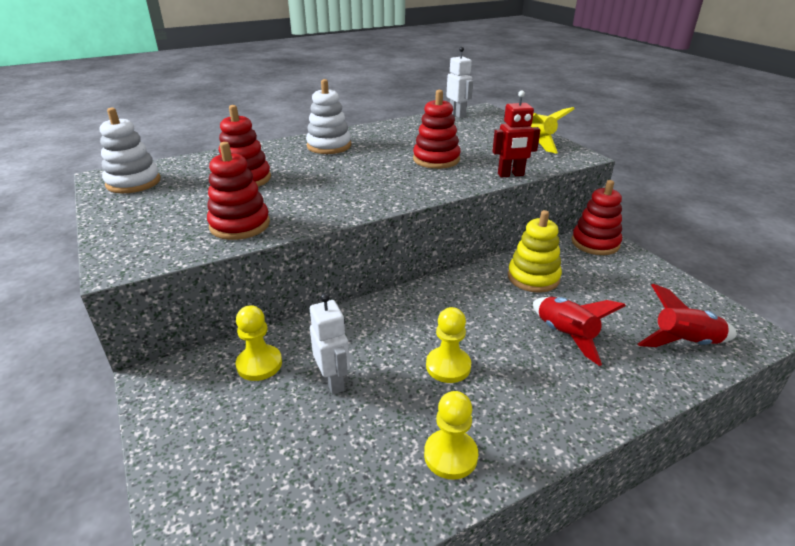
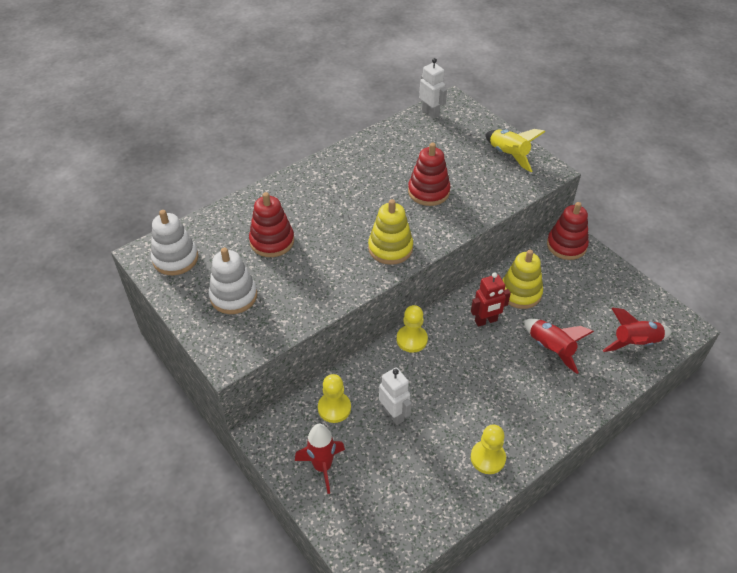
camera: 10 degrees left, 15 degrees up
(208, 431) = (322, 467): none -> red rocket
(240, 225) = (296, 302): red stacking toy -> none
(329, 146) = (326, 181): white stacking toy -> white stacking toy (233, 296)
(374, 194) = (390, 248): none -> yellow stacking toy
(448, 366) = (471, 389): yellow pawn -> yellow pawn (412, 339)
(511, 175) = (496, 207): red robot -> red robot (486, 321)

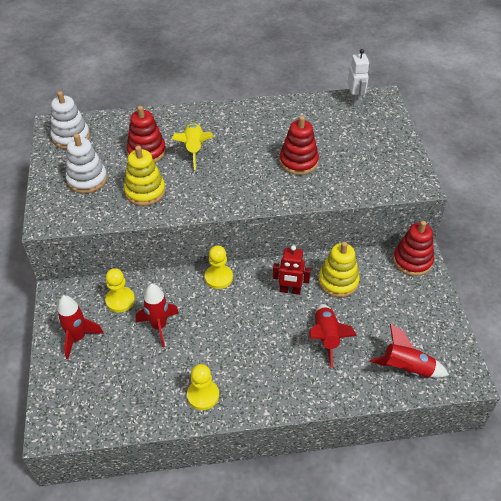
camera: 30 degrees right, 0 degrees up
(390, 248) = (230, 193): yellow stacking toy -> yellow stacking toy (145, 191)
(394, 414) = (159, 326): white robot -> red rocket
(508, 155) = (393, 158): yellow rocket -> yellow rocket (194, 149)

